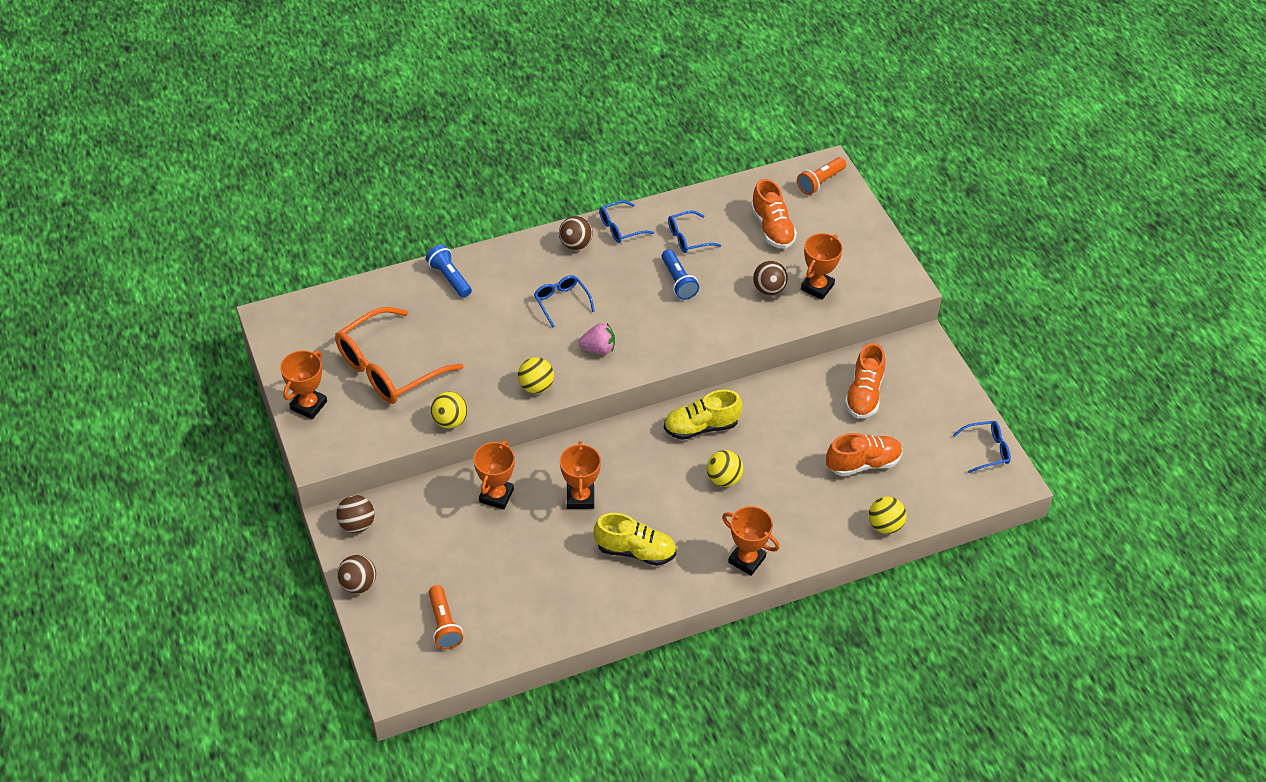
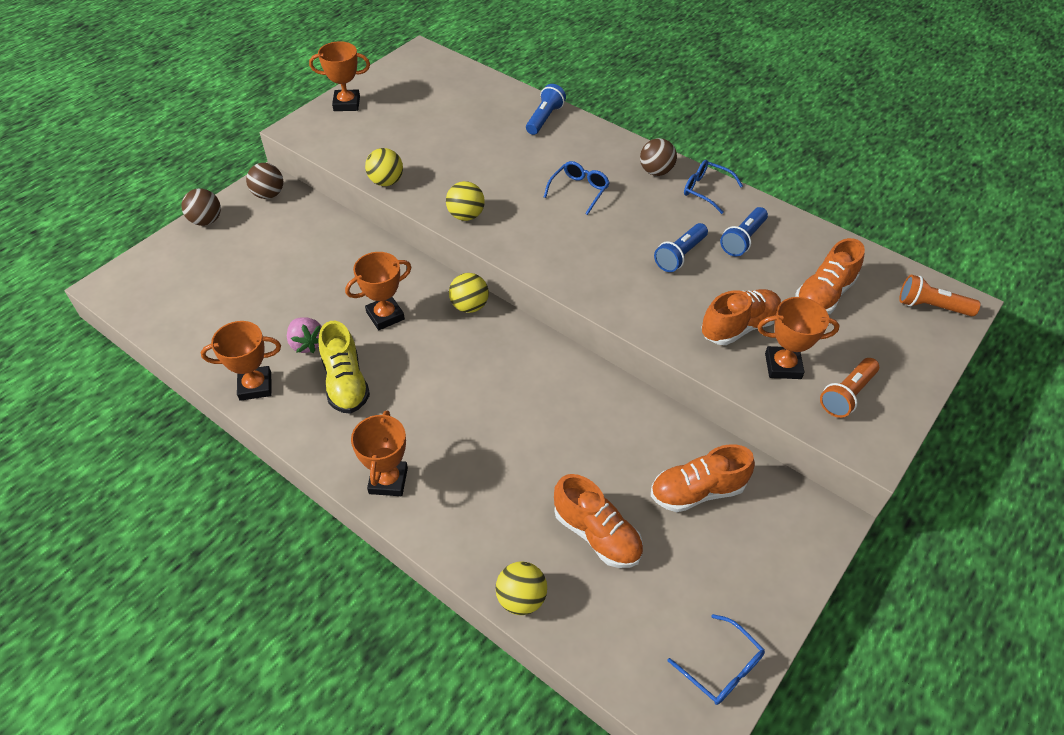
camera: 60 degrees right, 0 degrees up
(389, 367) = (418, 127): orange glasses -> none
(444, 624) = (188, 288): orange flashlight -> orange flashlight (846, 395)
(496, 495) = (351, 260): orange trophy -> orange trophy (255, 386)
(598, 349) = (545, 236): pink strawberry -> pink strawberry (306, 344)
(688, 238) = (743, 239): blue glasses -> blue flashlight
(701, 427) = (537, 367): yellow shoe -> none
(724, 479) = (483, 414): yellow ball -> yellow ball (469, 306)
(769, 289) = (739, 327): brown ball -> orange shoe

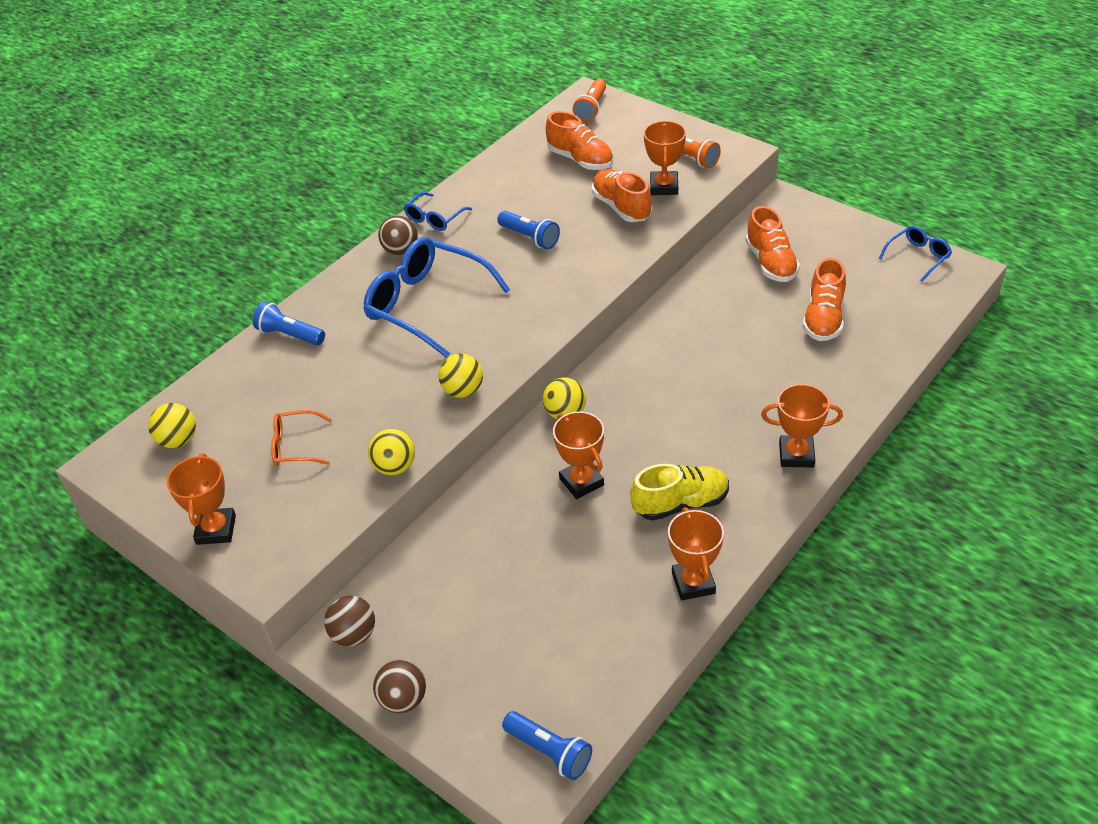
camera: 85 degrees left, 5 degrees down
(306, 344) = (627, 546): pink strawberry -> none
(419, 132) = (296, 446): none -> orange glasses
(521, 598) = (893, 360): yellow ball -> yellow ball (178, 440)
(579, 191) = (427, 305): blue glasses -> blue glasses, size x2.02
(597, 534) = (823, 318): orange shoe -> orange shoe turned 150 degrees clockwise
(743, 239) = (508, 199): blue flashlight -> blue flashlight (549, 752)

